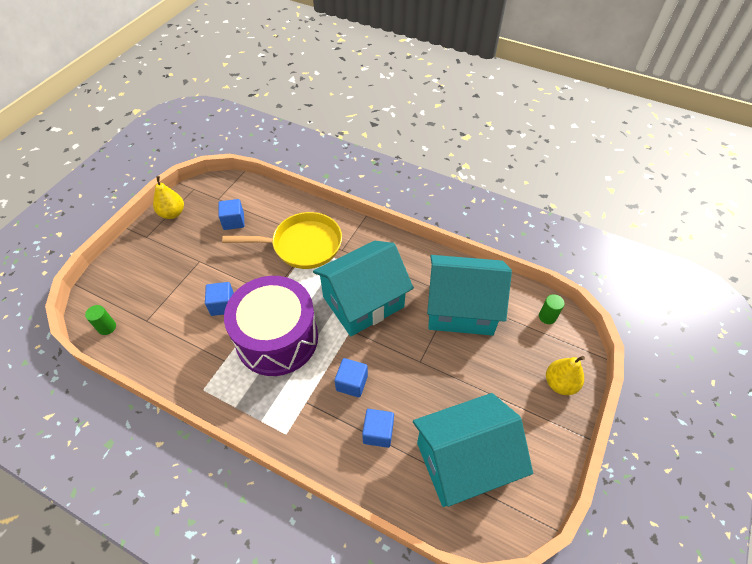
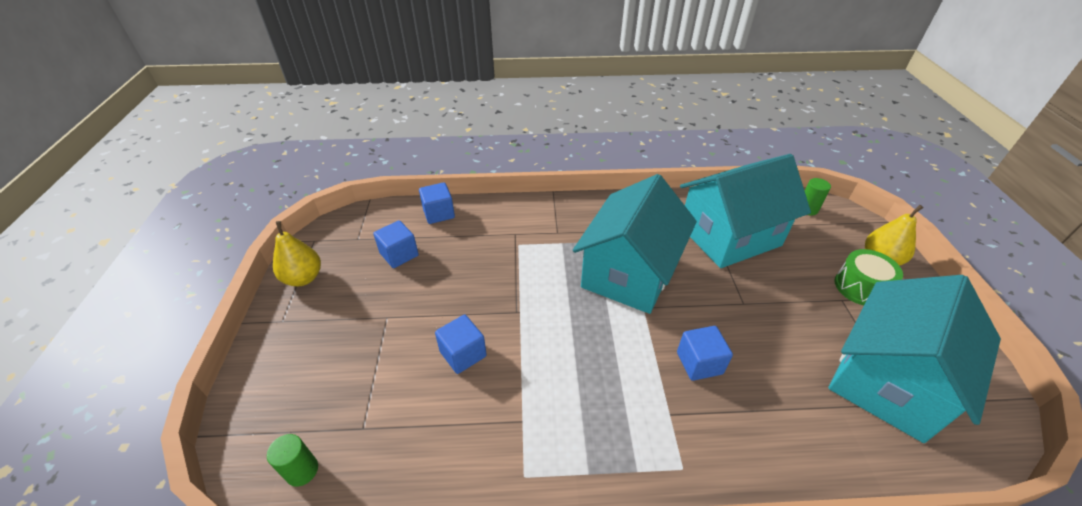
camera: 30 degrees left, 10 degrees down
(277, 338) = (567, 358): purple drum -> none
(302, 245) = (508, 245): yellow pan -> none
(378, 432) = (780, 402): blue cube -> blue cube (438, 213)
(518, 394) = (860, 287): none -> green drum

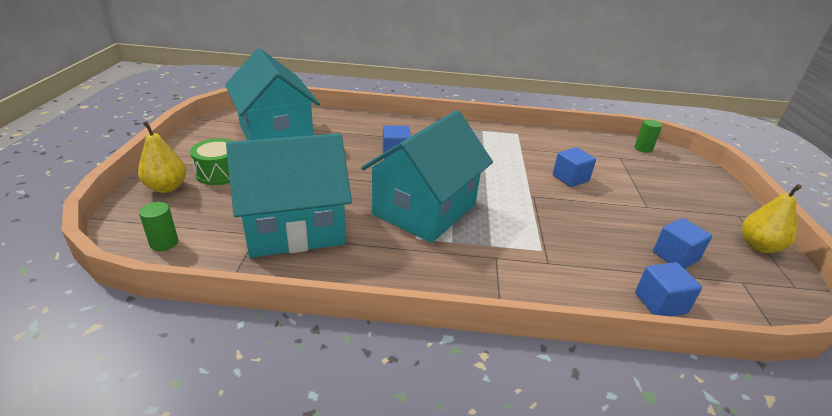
camera: 175 degrees left, 10 degrees down
(887, 380) = (276, 133): turquoise house -> turquoise house turned 75 degrees counterclockwise

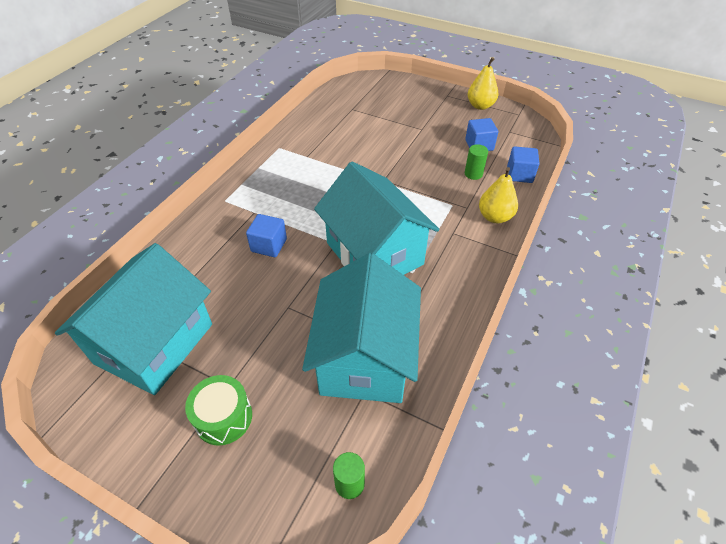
camera: 65 degrees left, 15 degrees up
(167, 187) = (229, 480): yellow pear -> yellow pear (495, 217)
(276, 133) = (154, 343): turquoise house -> turquoise house turned 60 degrees counterclockwise
(570, 178) = (368, 149): blue cube -> none
(643, 148) = (345, 91): green cylinder -> green cylinder (473, 174)

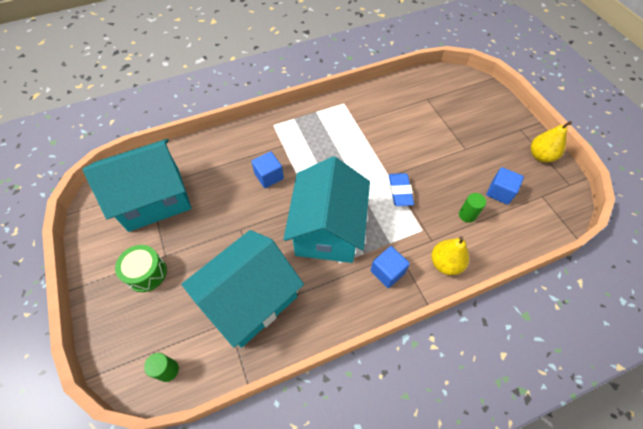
camera: 40 degrees right, 10 degrees up
(404, 187) = (400, 191): none -> blue eraser
(519, 174) = (507, 241): blue cube -> blue cube (387, 272)

